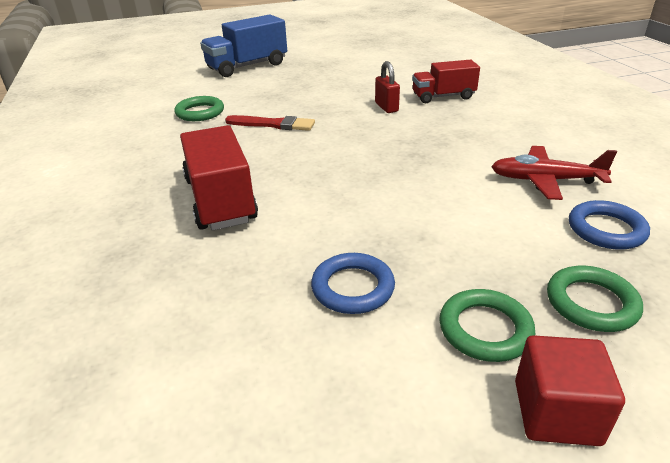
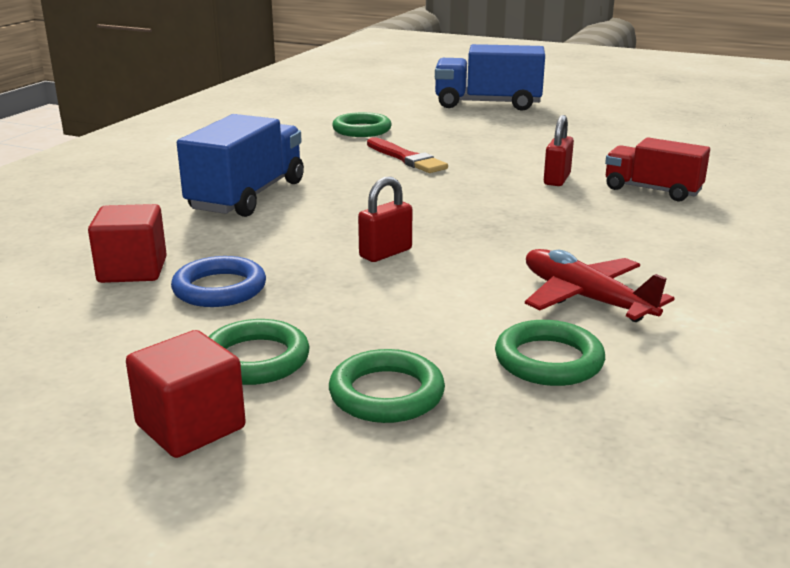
camera: 40 degrees right, 10 degrees down
(220, 200) = (247, 196): red truck -> blue truck
(258, 310) = (132, 270): none -> red cube
(397, 202) = (385, 253): none -> red padlock
(606, 229) = (548, 360): blue ring -> green ring

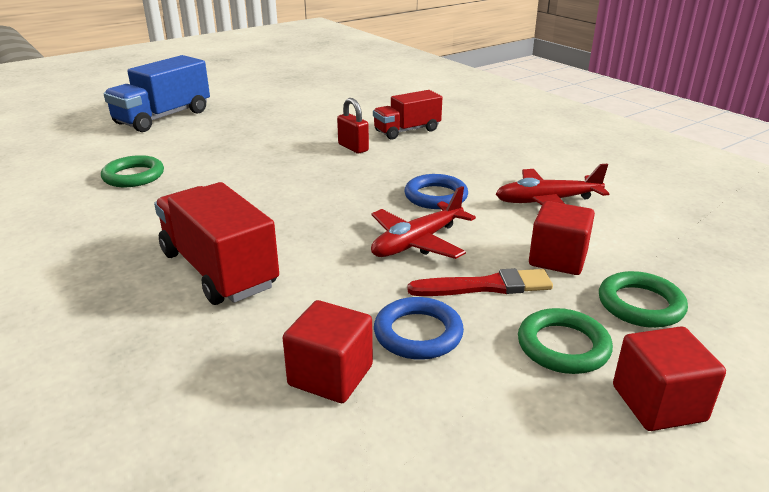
camera: 60 degrees left, 5 degrees up
(247, 196) = (218, 270): blue truck -> red truck
(385, 253) = (417, 242): red padlock -> red plane
(406, 158) = (234, 180): red brush -> red brush (485, 286)
(439, 328) = (557, 259): none -> red cube
(501, 240) = (436, 196): none -> blue ring
(548, 360) = (621, 238): green ring -> none

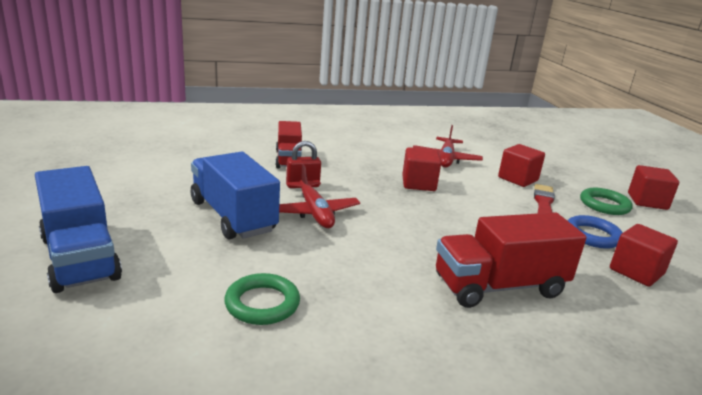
camera: 70 degrees left, 5 degrees down
(260, 138) = (233, 216): none -> blue truck
(417, 242) = (483, 207): red plane -> red plane (314, 212)
(436, 196) = (418, 184): blue ring -> red cube
(640, 305) = (568, 177): green ring -> none

